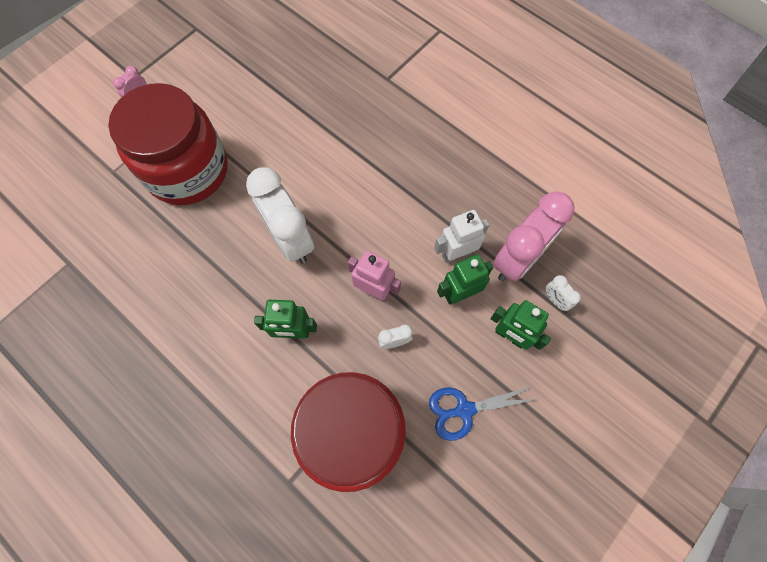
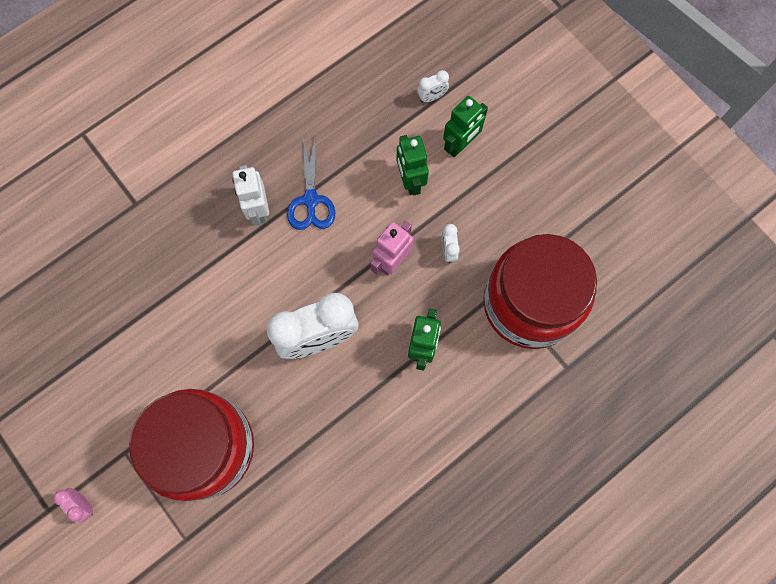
camera: 80 degrees left, 5 degrees up
(456, 253) = (367, 175): white robot -> white robot (258, 210)
(464, 410) = (522, 200): blue scissors -> blue scissors (311, 200)
(518, 259) = (385, 119): pink clock -> none

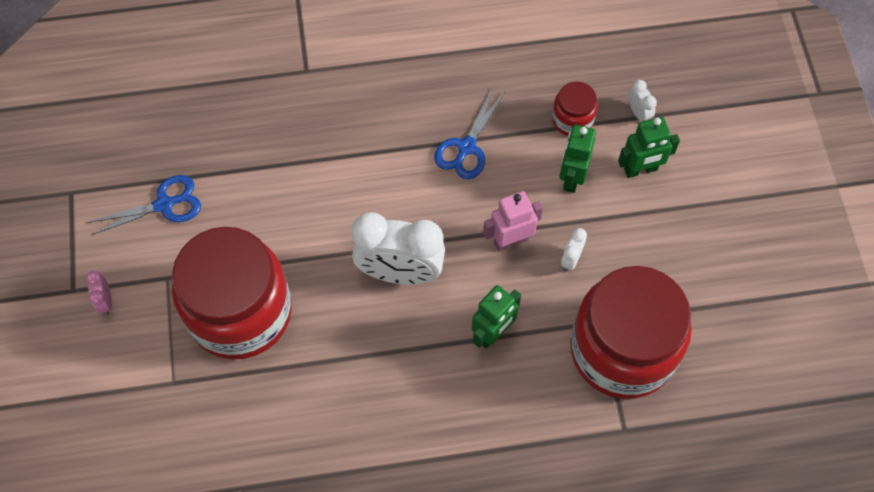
camera: 30 degrees right, 10 degrees down
(82, 390) = (164, 205): none -> blue scissors
(258, 210) = (413, 131): white robot -> none
(383, 130) = (572, 119): none -> red jar
(432, 97) = (638, 113): white clock -> white clock turned 120 degrees counterclockwise

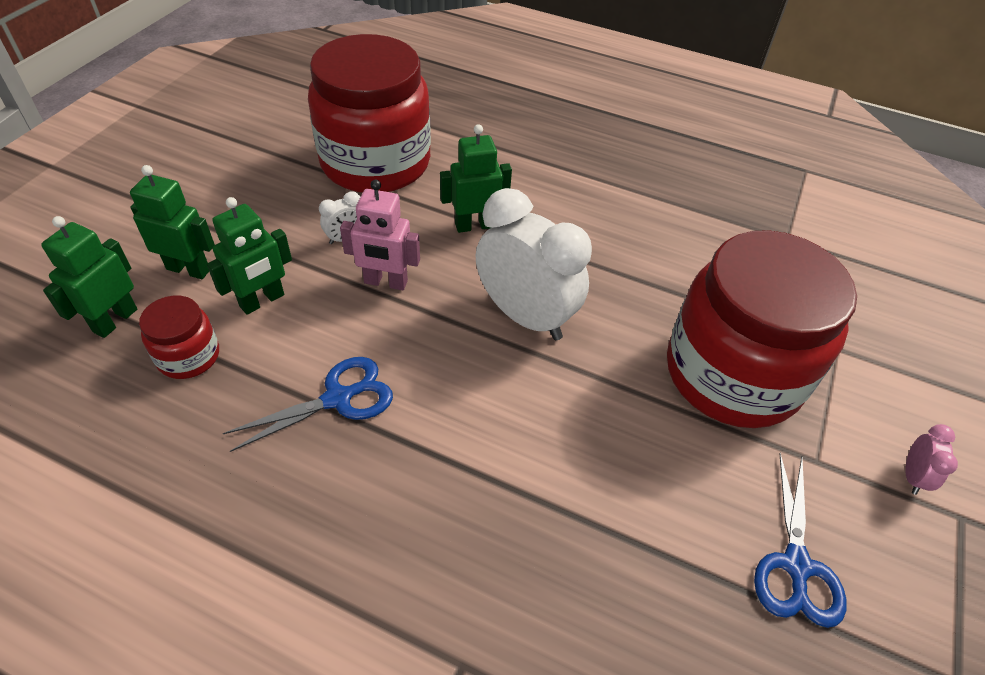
camera: 150 degrees left, 15 degrees down
(164, 205) = (796, 565): blue scissors -> blue scissors turned 90 degrees counterclockwise
(638, 113) = (115, 320): white clock -> green robot

